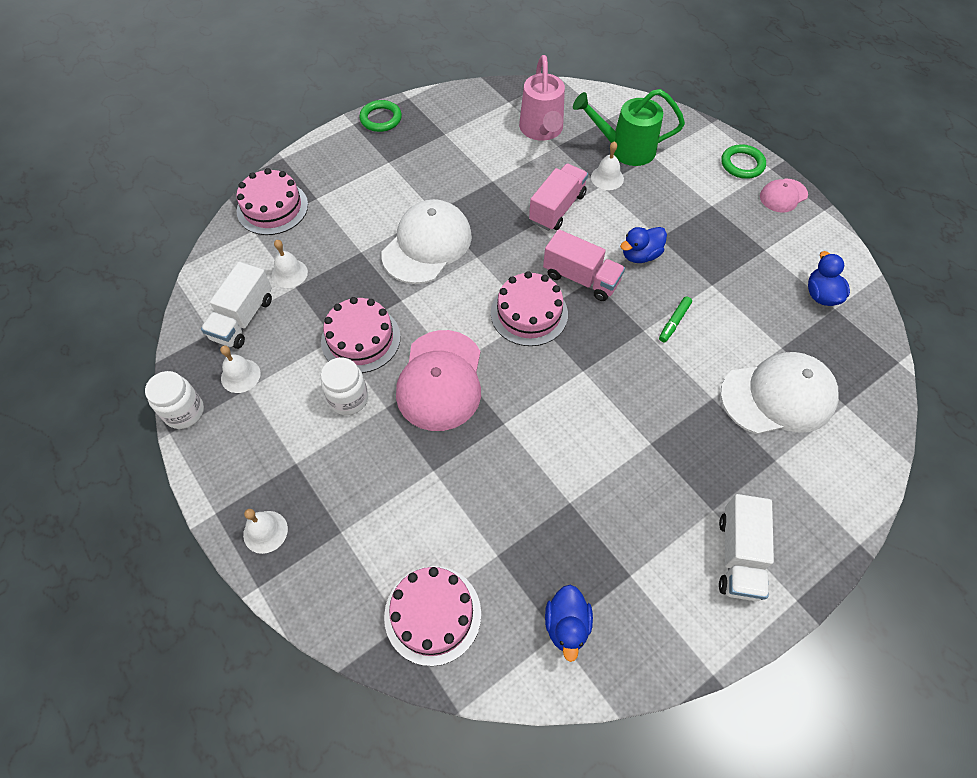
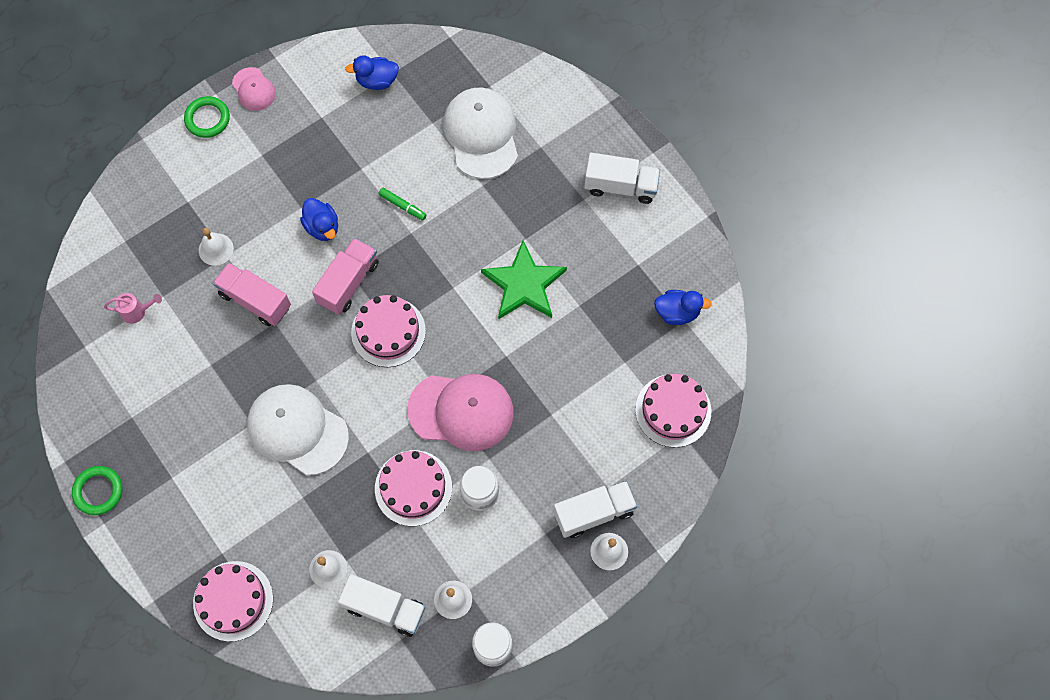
camera: 90 degrees left, 10 degrees up
(312, 515) = (594, 513): none -> white truck
(542, 130) = (137, 311): pink watering can -> pink watering can, size x0.49
(592, 441) = (524, 284): none -> green star
(625, 149) = (175, 228): green watering can -> none

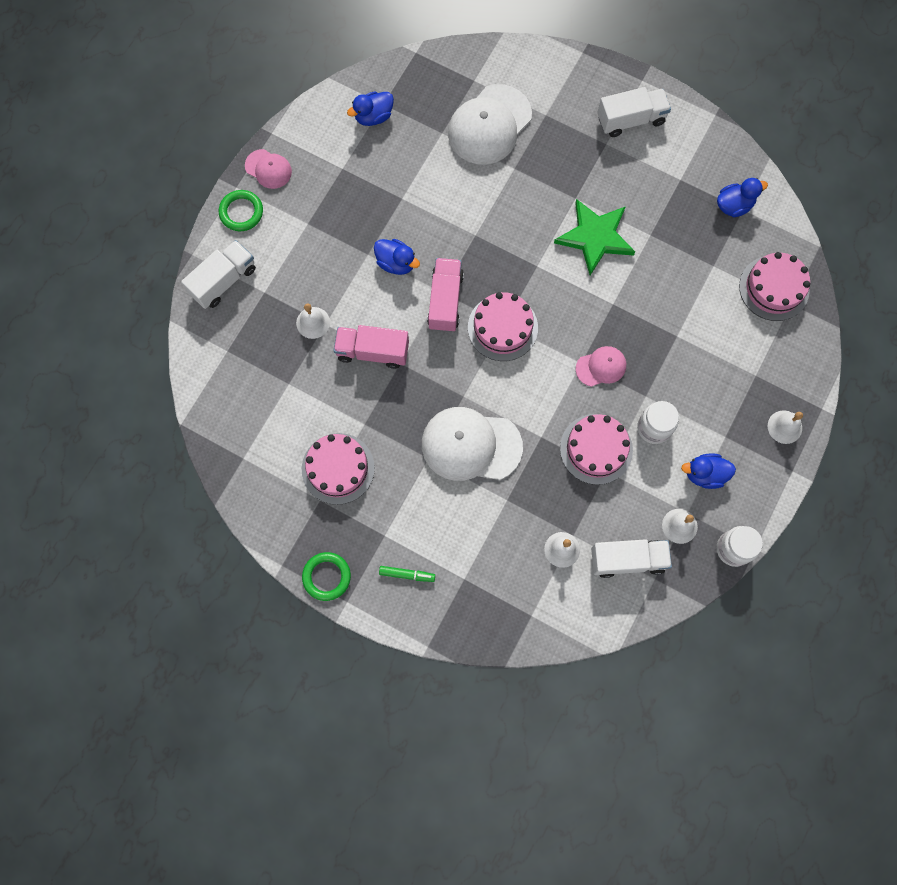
camera: 25 degrees left, 5 degrees up
(137, 311) = (273, 407): pink watering can -> none
(233, 601) = (496, 614): pink cake -> pink cake (338, 468)
(402, 206) = (456, 215): green marker -> green marker (407, 574)
(461, 411) = (601, 367): pink cap -> pink cap, size x0.52
(481, 134) = (489, 125): white cap -> white cap turned 105 degrees counterclockwise
(505, 561) = (704, 474): none -> blue duck
(594, 513) = (755, 401): white truck -> white truck (223, 281)

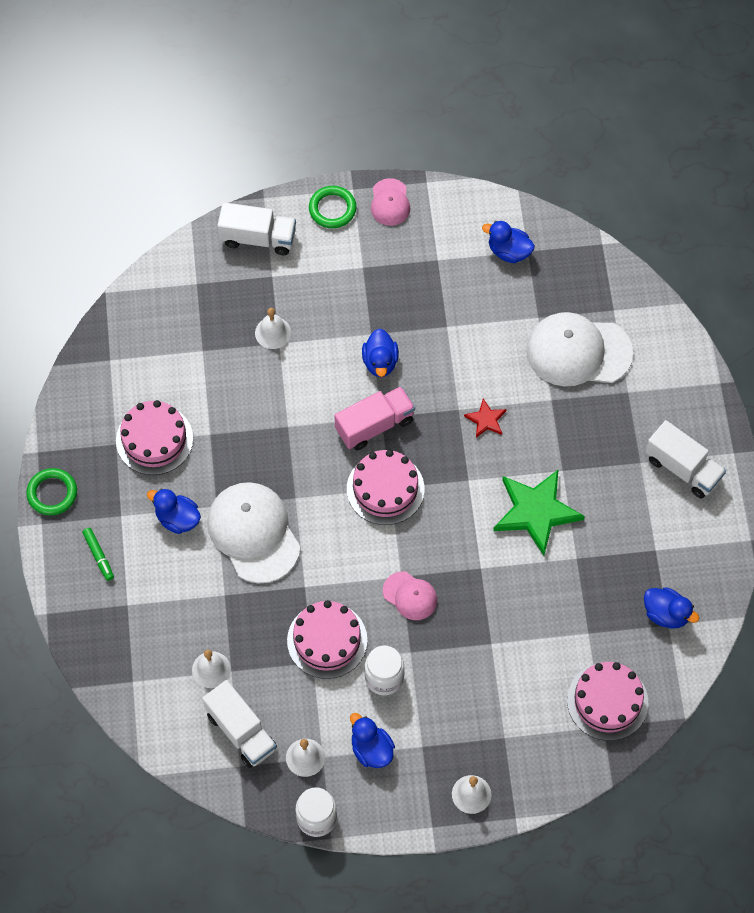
camera: 55 degrees right, 10 degrees down
(373, 351) = (282, 397): pink truck -> none
(418, 494) = (177, 519): none -> blue duck
(498, 222) = (486, 420): none -> red star

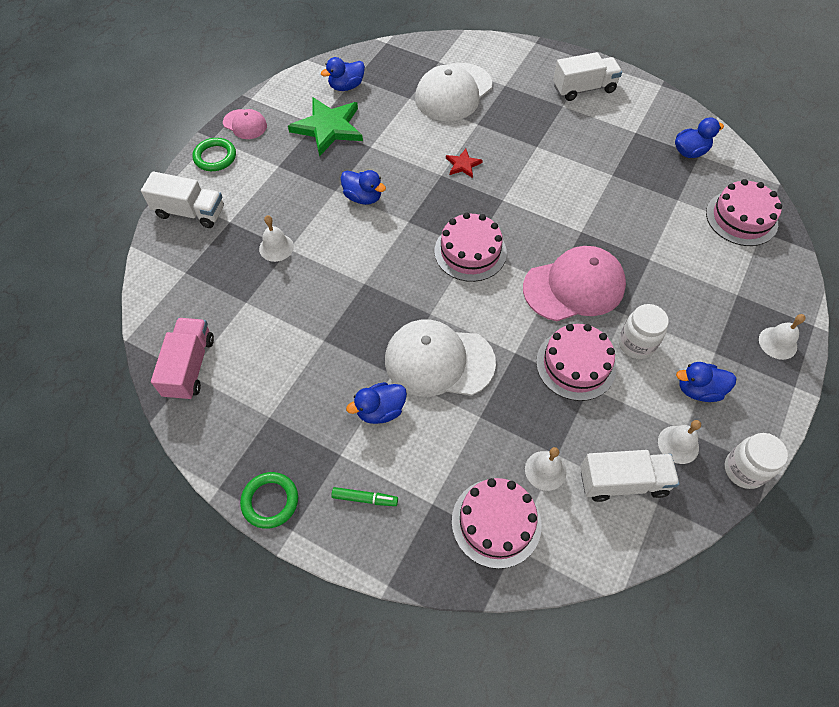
camera: 55 degrees left, 5 degrees down
(154, 439) = (292, 384): pink cake -> pink cake (496, 522)
(258, 238) = (190, 212): white truck -> white truck turned 60 degrees clockwise
(374, 425) = (411, 229): pink truck -> pink truck (190, 367)
(410, 596) = (574, 287): pink cap -> pink cap, size x1.92
(536, 511) = (558, 177): green star -> green star (328, 128)

